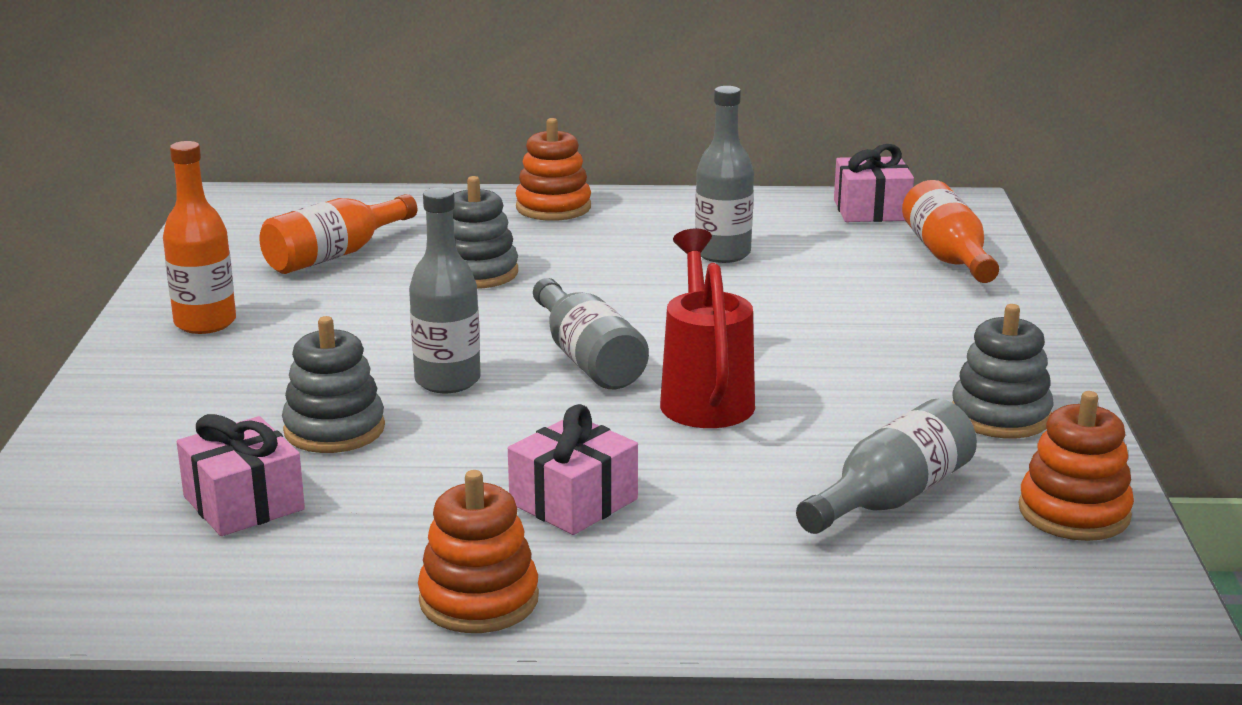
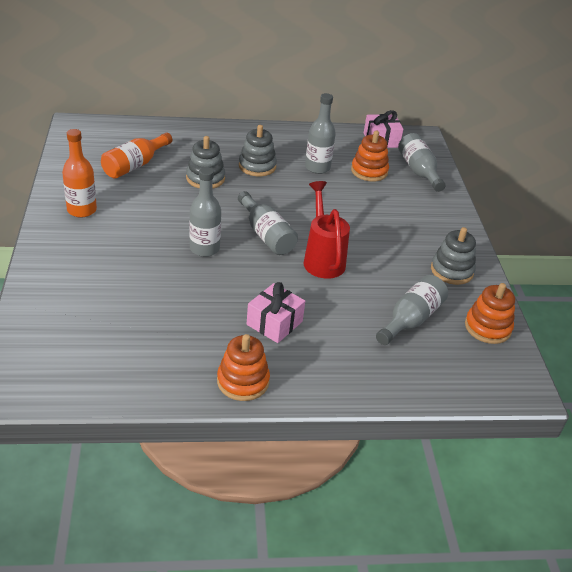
camera: 10 degrees left, 15 degrees up
(244, 503) = (125, 325): pink gift -> none
(334, 429) = (158, 279): grey stacking toy -> grey stacking toy (257, 166)
(553, 207) = (234, 135): orange stacking toy -> orange stacking toy (369, 171)
(948, 256) = (418, 171): orange bottle -> grey bottle

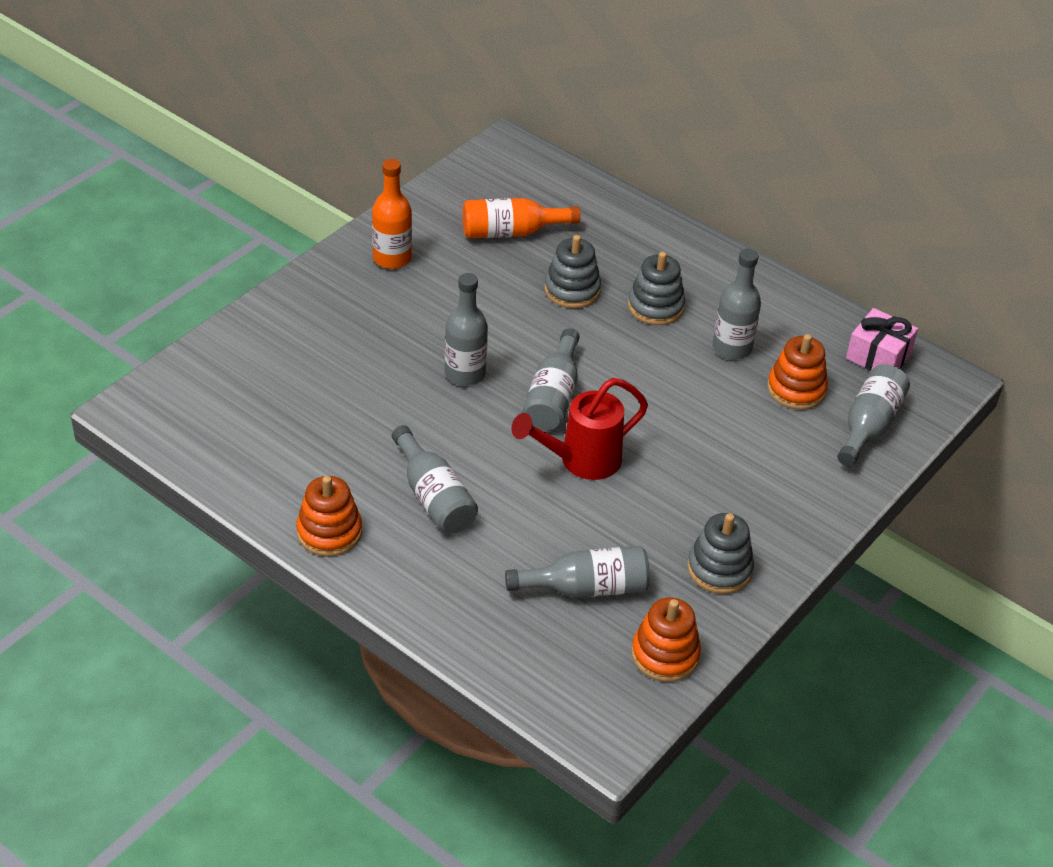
camera: 45 degrees right, 5 degrees up
(274, 323) = (434, 497): pink gift -> grey bottle
(322, 259) = (580, 461): red watering can -> red watering can turned 150 degrees counterclockwise

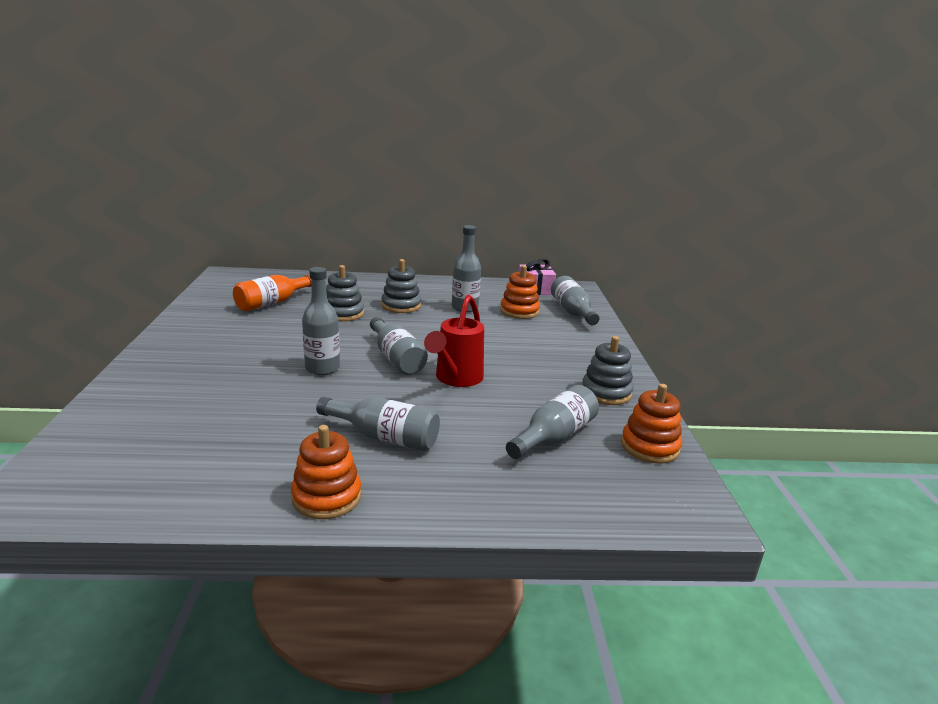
camera: 40 degrees left, 20 degrees down
(392, 258) = (199, 335): orange bottle -> none

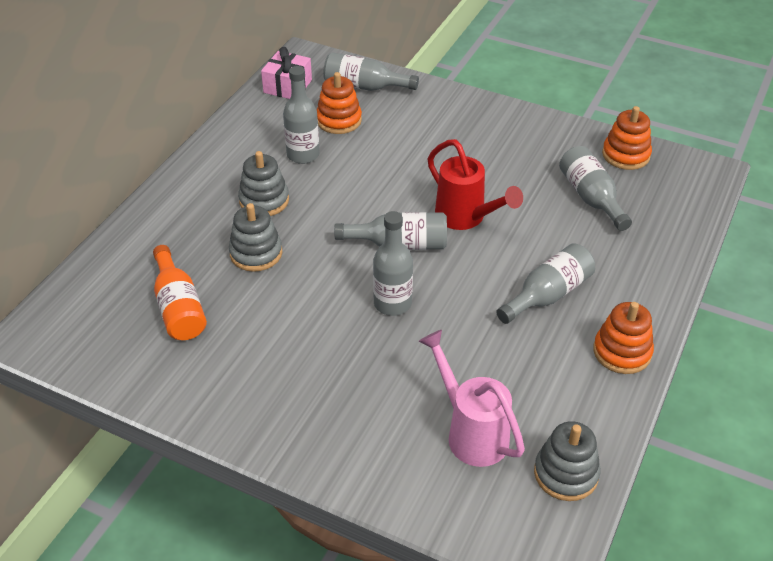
camera: 60 degrees left, 20 degrees up
(180, 429) = (470, 432): none -> pink watering can
(606, 392) = (536, 139): grey stacking toy -> grey stacking toy (566, 474)

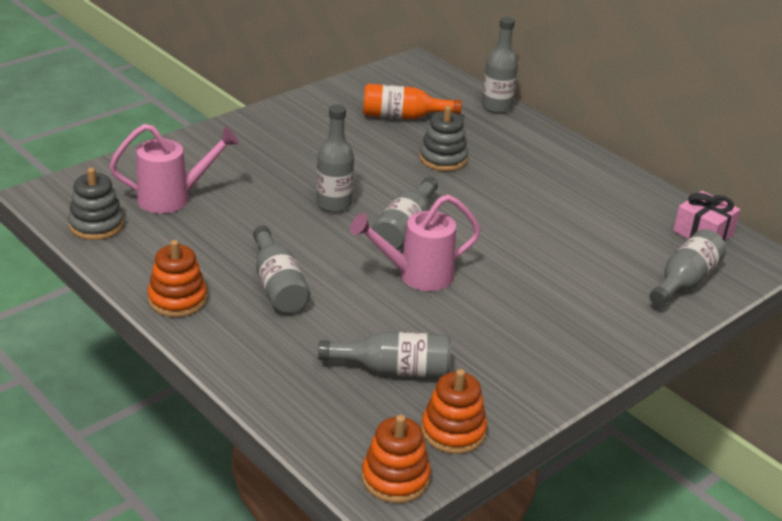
camera: 110 degrees right, 10 degrees down
(264, 200) = (512, 177): grey stacking toy -> none
(303, 155) = (572, 213): grey bottle -> grey bottle (496, 107)
(339, 120) = (623, 247): orange stacking toy -> orange stacking toy (395, 478)
(466, 218) = (416, 276): red watering can -> pink watering can

